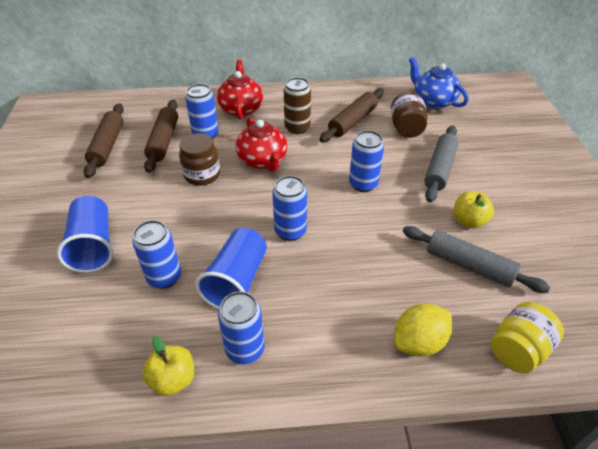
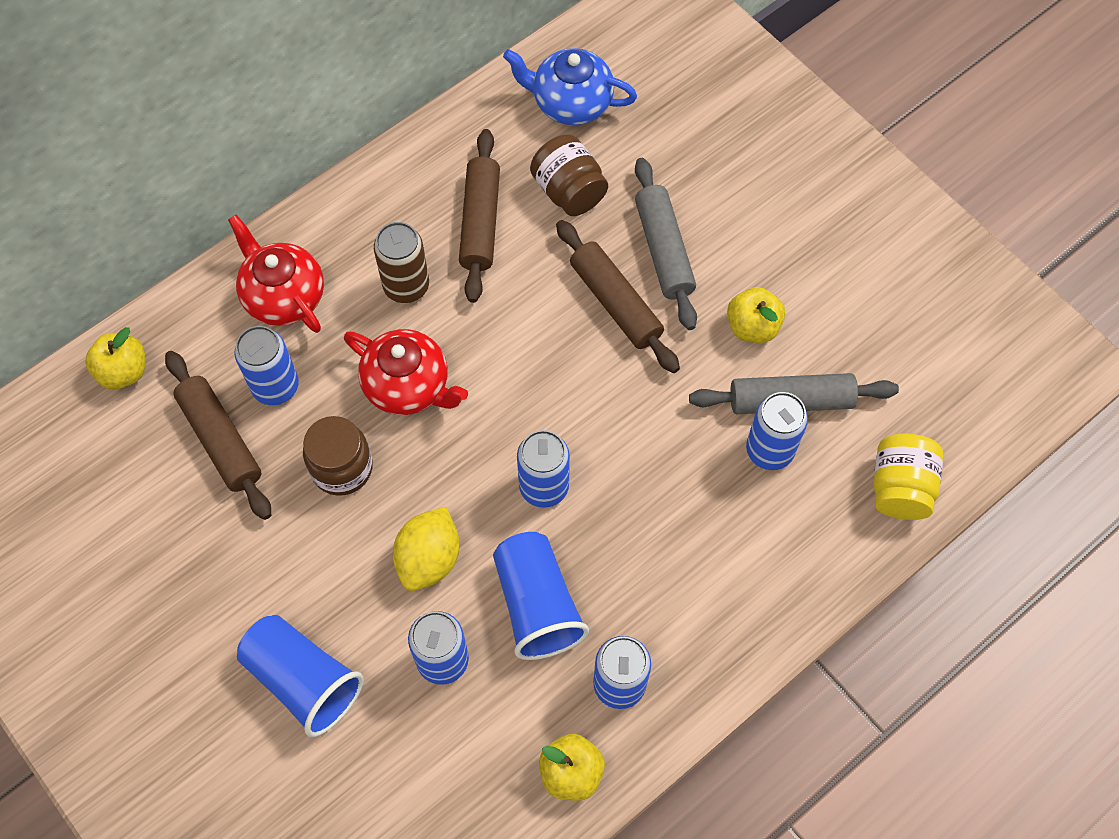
camera: 35 degrees left, 20 degrees up
(107, 146) = (138, 504): brown rolling pin -> brown rolling pin (615, 303)
(153, 104) = (123, 371): none -> yellow apple
(363, 184) = (580, 343): blue can -> blue can (769, 450)
(419, 342) = (796, 547): yellow lemon -> yellow lemon (429, 559)

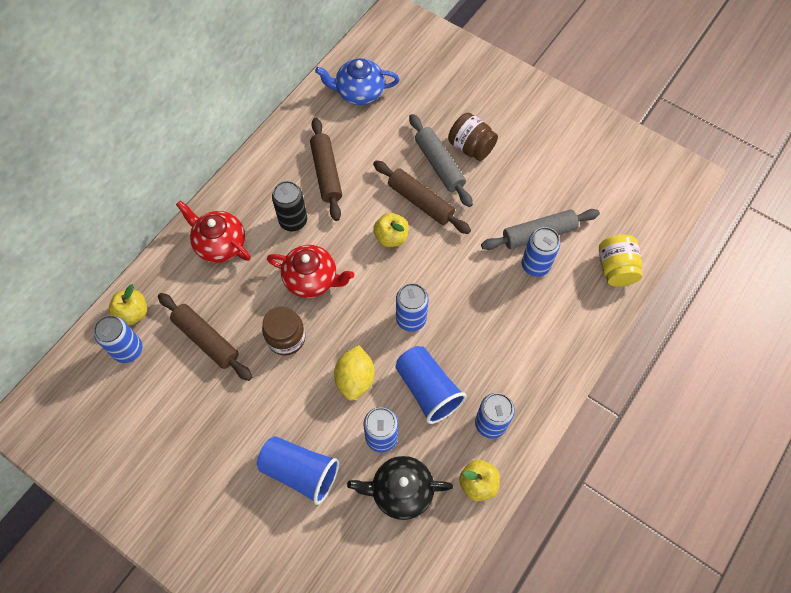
camera: 15 degrees left, 0 degrees up
(275, 386) = (231, 299): blue can -> blue can (128, 350)
(406, 286) = (293, 221): brown can -> black can
(447, 751) = (401, 491): none -> black teapot
(569, 191) = (373, 143): brown jar -> brown jar (471, 147)
(752, 327) = (504, 197): yellow apple -> yellow apple (391, 237)

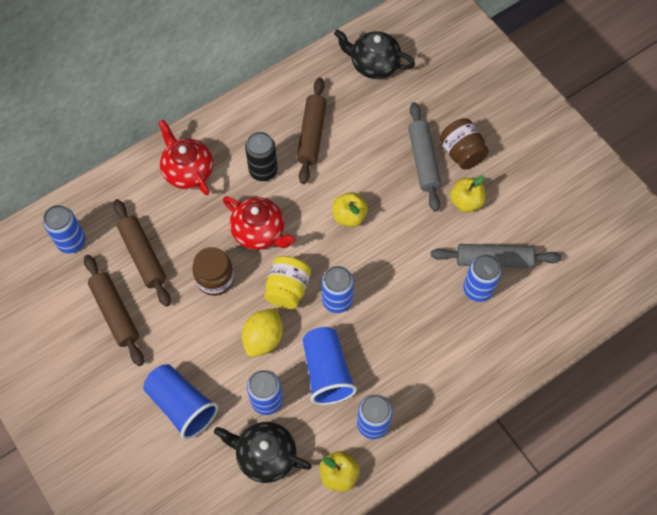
camera: 20 degrees right, 0 degrees up
(133, 313) = (87, 209): yellow apple -> yellow apple (466, 202)
(359, 92) = (373, 64): blue teapot -> black teapot
(420, 202) = (390, 191): brown rolling pin -> brown rolling pin (115, 313)
(615, 268) = (556, 319): yellow jar -> yellow jar (288, 289)

